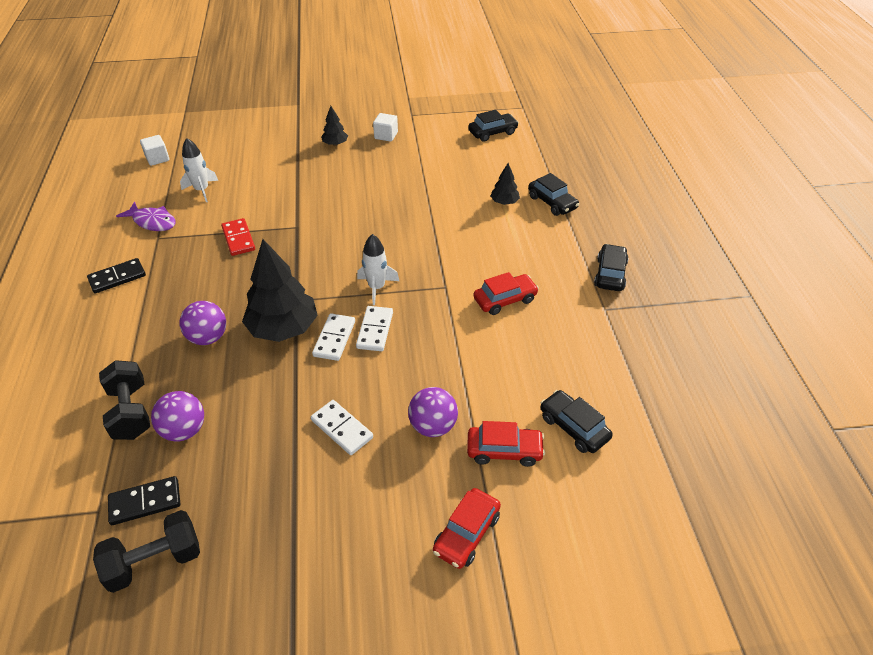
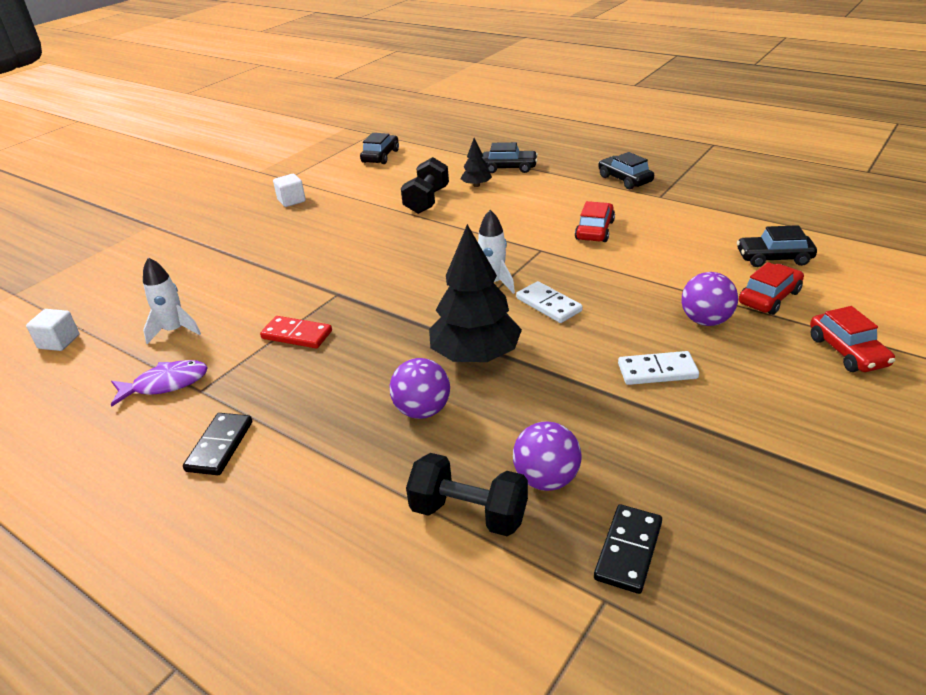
camera: 45 degrees left, 10 degrees down
(155, 561) = (727, 573): black dumbbell -> black dumbbell (427, 201)
(334, 339) = (531, 331): white domino -> none
(335, 144) = (253, 228): black tree -> none

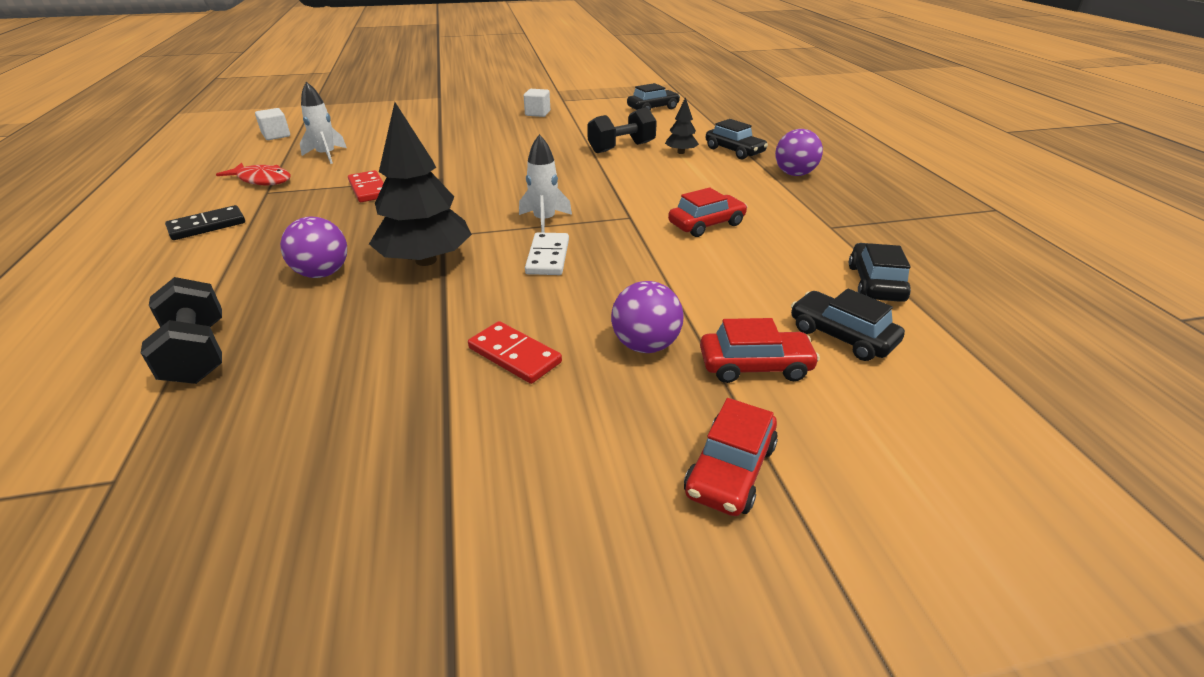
camera: 40 degrees right, 0 degrees up
(166, 384) = (262, 180): purple fish -> red fish
(546, 479) = (276, 370): purple ball -> purple ball (794, 174)
(625, 179) = (824, 199): black car -> black car (875, 283)
(628, 550) = (198, 463): black domino -> none
(657, 371) = (514, 355): white domino -> red domino

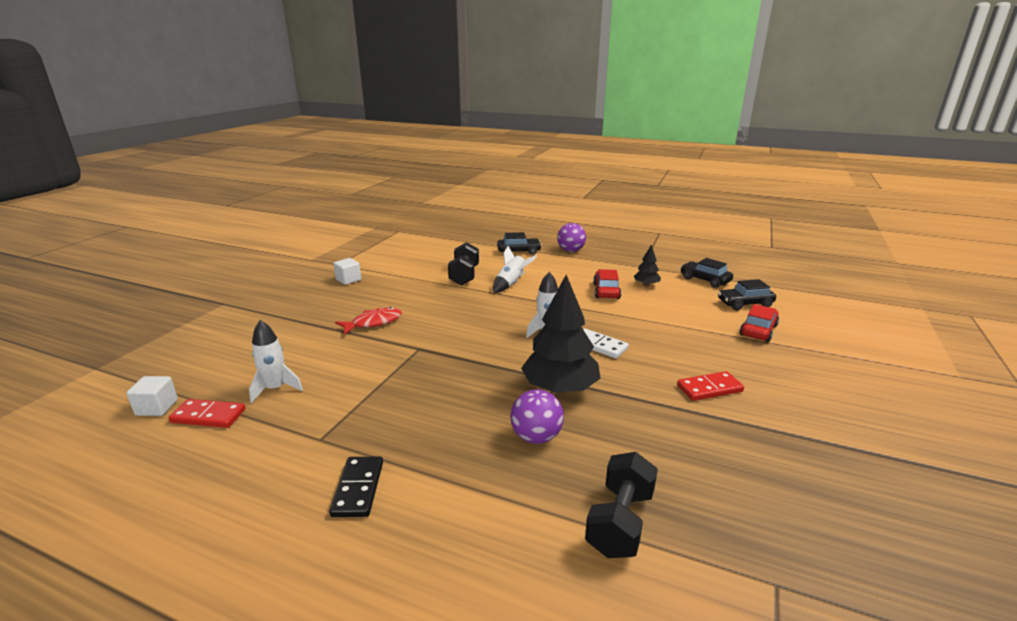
camera: 55 degrees left, 10 degrees down
(197, 354) = (620, 522): black dumbbell -> black dumbbell turned 75 degrees counterclockwise
(262, 180) = (282, 437): red fish -> red fish (373, 323)
(368, 189) = (395, 384): red domino -> red domino (208, 416)
(639, 172) = (511, 284): none -> white rocket
(645, 345) = (723, 349): purple ball -> none
(653, 108) = (412, 246): black car -> none
(681, 152) = (499, 264): black tree -> black tree (646, 285)
(730, 470) = (834, 363): red car -> none

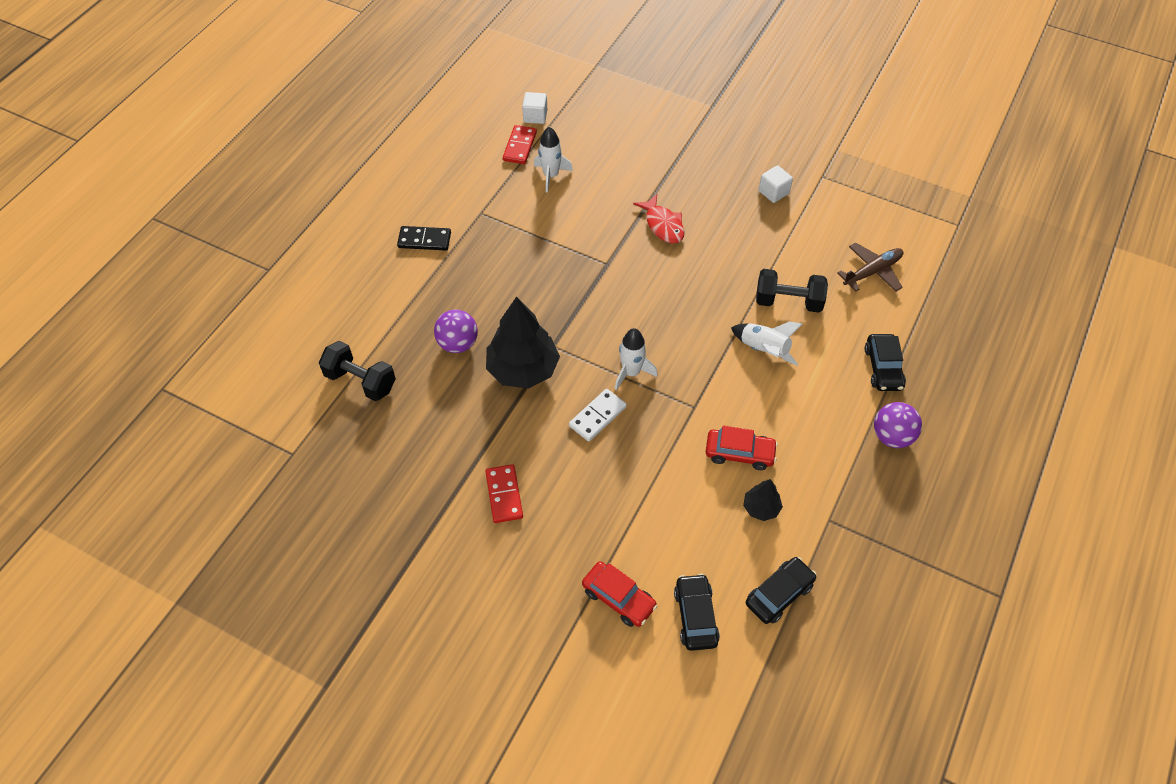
camera: 95 degrees right, 30 degrees up
(437, 252) = (872, 272): none -> brown plane

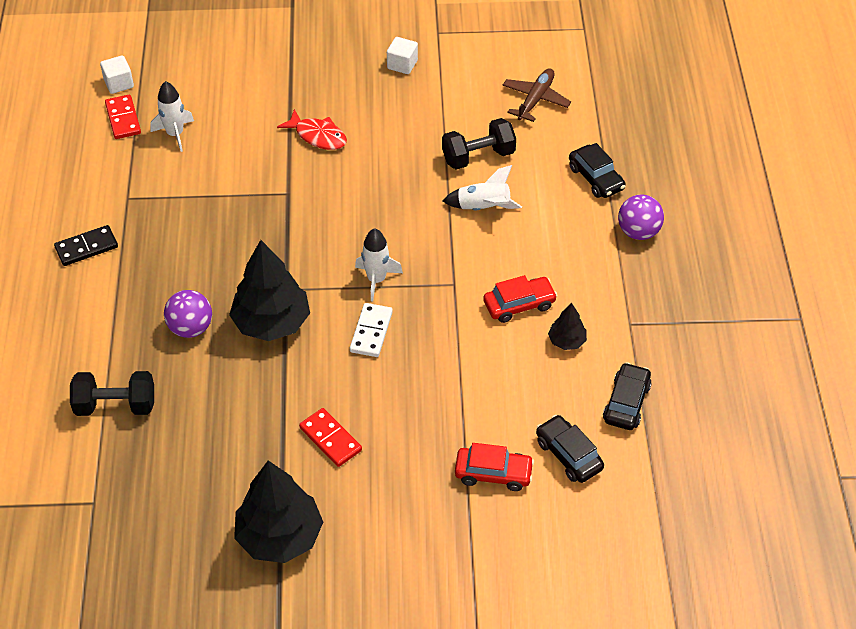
camera: 30 degrees left, 5 degrees down
(409, 559) = (279, 536): none -> black tree

